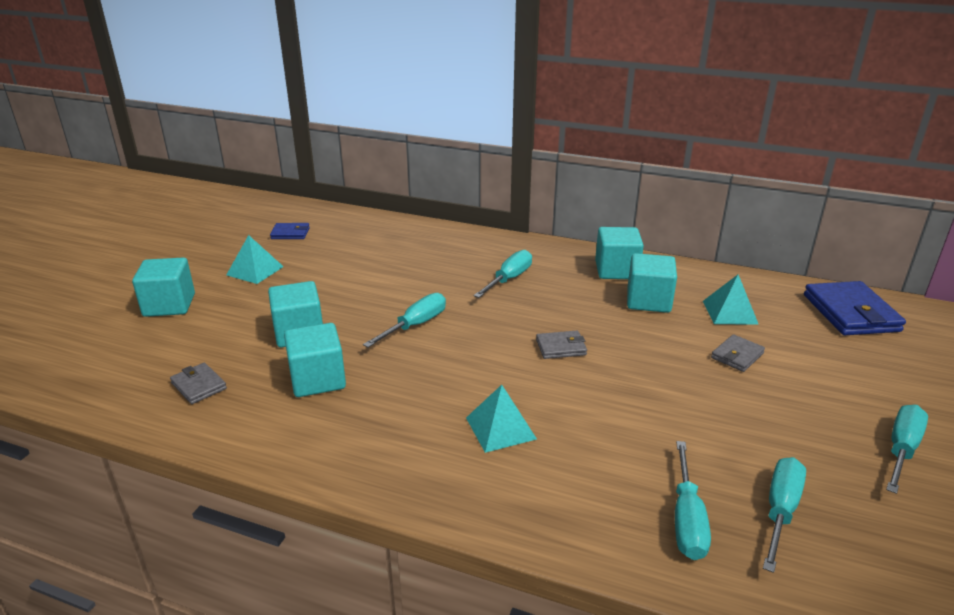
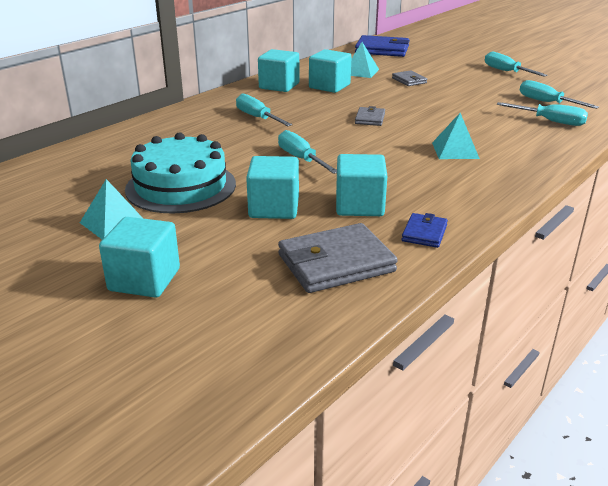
camera: 70 degrees left, 0 degrees up
(199, 386) = (336, 263): grey wallet -> grey wallet, size x1.91
(290, 233) = (40, 197): blue wallet -> blue wallet (424, 233)
(327, 280) = (181, 186): none -> turquoise cake

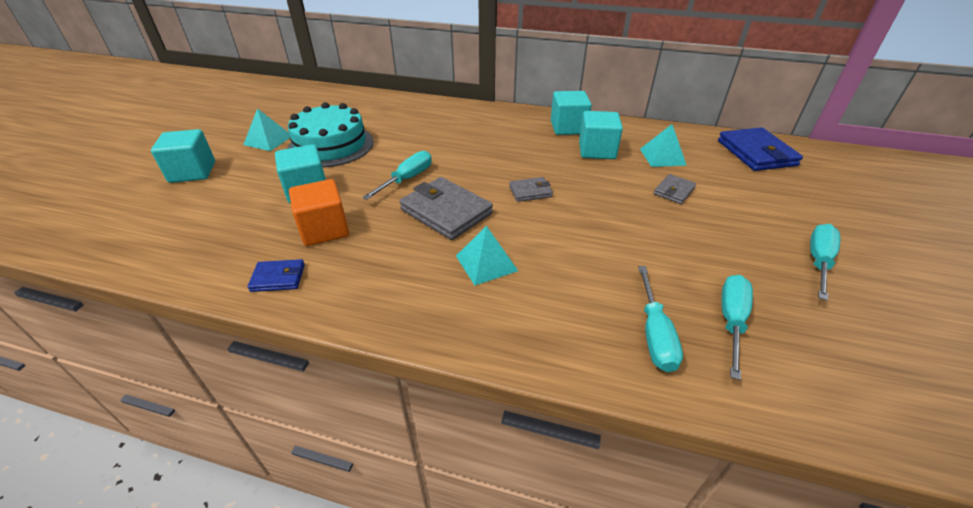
camera: 65 degrees right, 10 degrees up
(257, 118) = (482, 138): turquoise screwdriver -> none
(336, 263) = (218, 241): grey wallet -> grey wallet (446, 211)
(359, 205) = (324, 229): turquoise cube -> orange cube

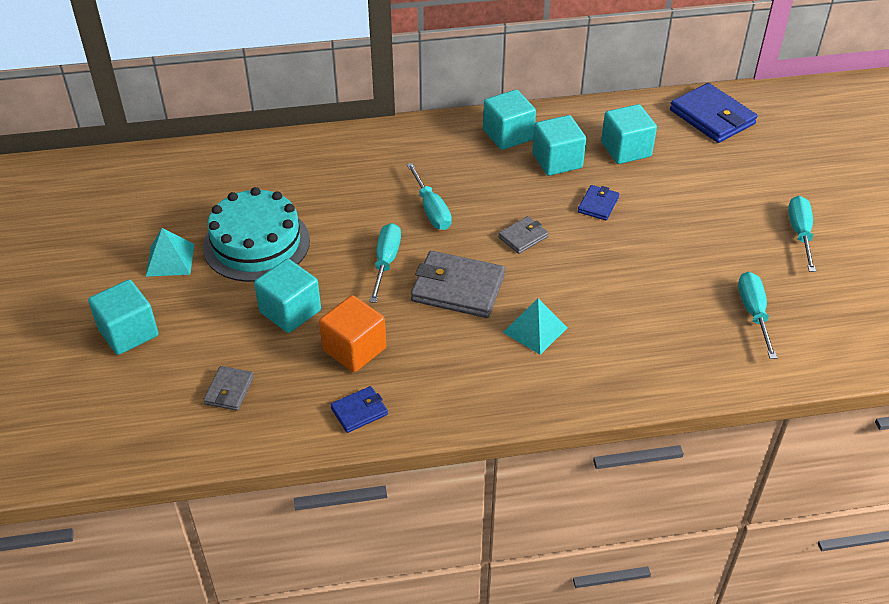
camera: 25 degrees left, 5 degrees up
(613, 186) = (598, 205): none -> blue wallet
(654, 334) = (704, 345): turquoise screwdriver -> turquoise screwdriver (431, 210)
(662, 157) = (626, 149): turquoise pyramid -> turquoise cube
(674, 191) = (656, 193): grey wallet -> grey wallet (229, 390)

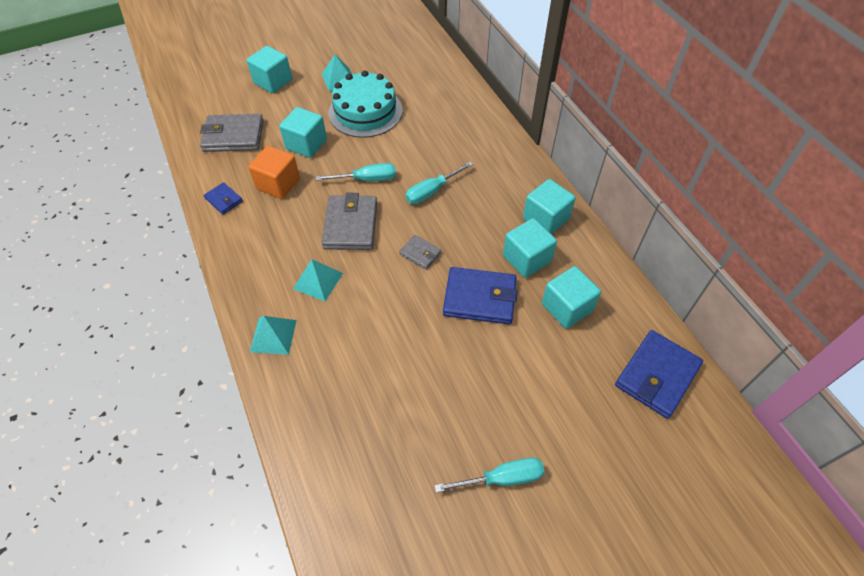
camera: 75 degrees right, 10 degrees up
(229, 390) = (233, 136): grey wallet -> grey wallet, size x1.91
(598, 205) = (480, 298): blue wallet -> blue wallet, size x1.91
(605, 380) = (273, 336): none -> turquoise pyramid
(753, 313) = (375, 442): turquoise screwdriver -> none

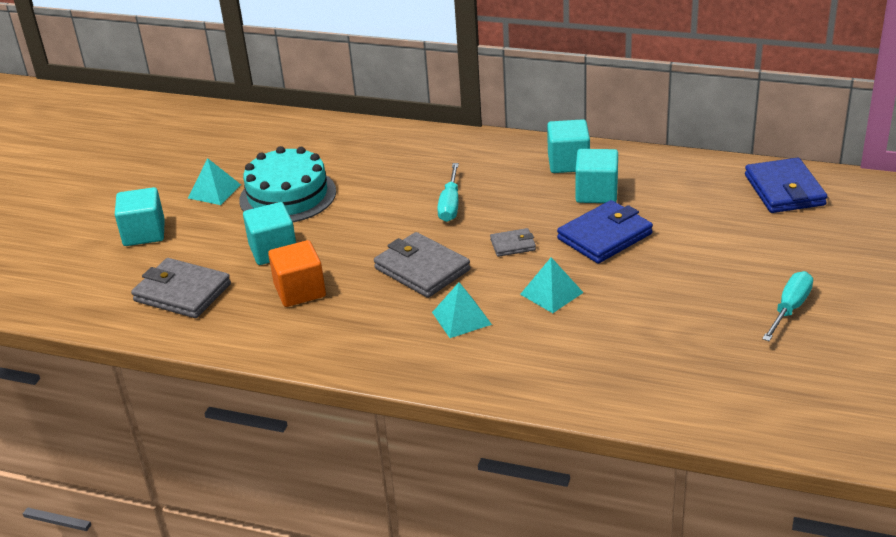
camera: 45 degrees left, 20 degrees down
(224, 200) = (266, 336): blue wallet -> none
(233, 136) = (182, 292): grey wallet -> grey wallet turned 75 degrees clockwise
(273, 336) = (490, 373): turquoise pyramid -> turquoise pyramid (551, 293)
(367, 179) = (379, 234): turquoise screwdriver -> none
(567, 307) = (671, 198): turquoise cube -> none

